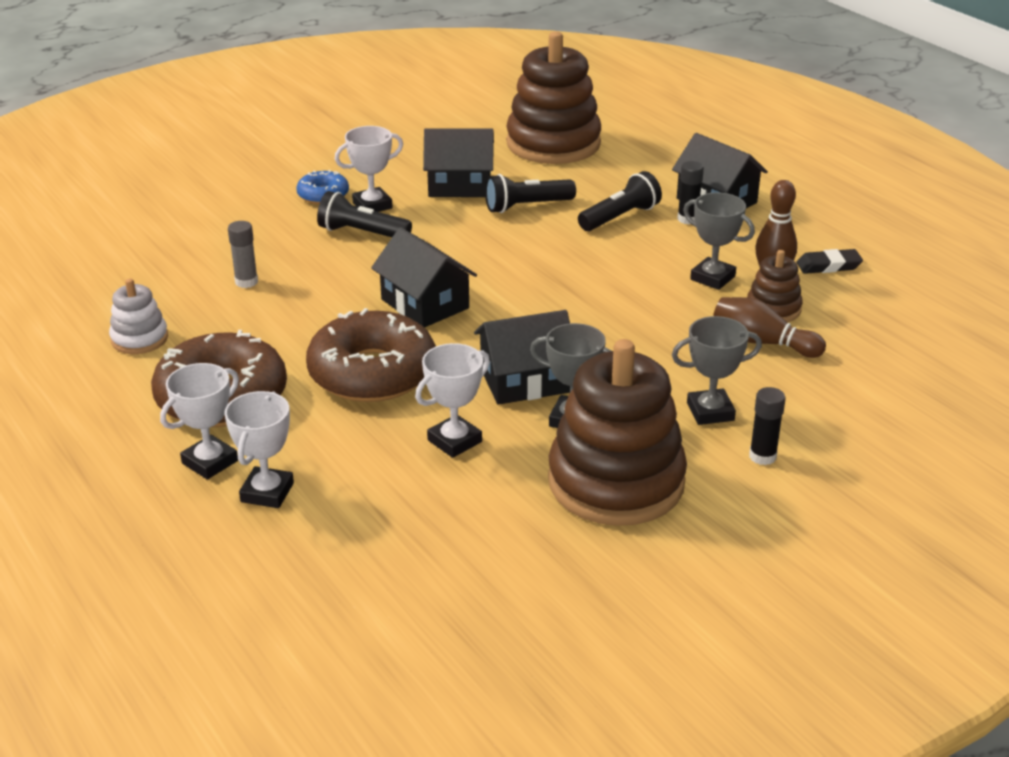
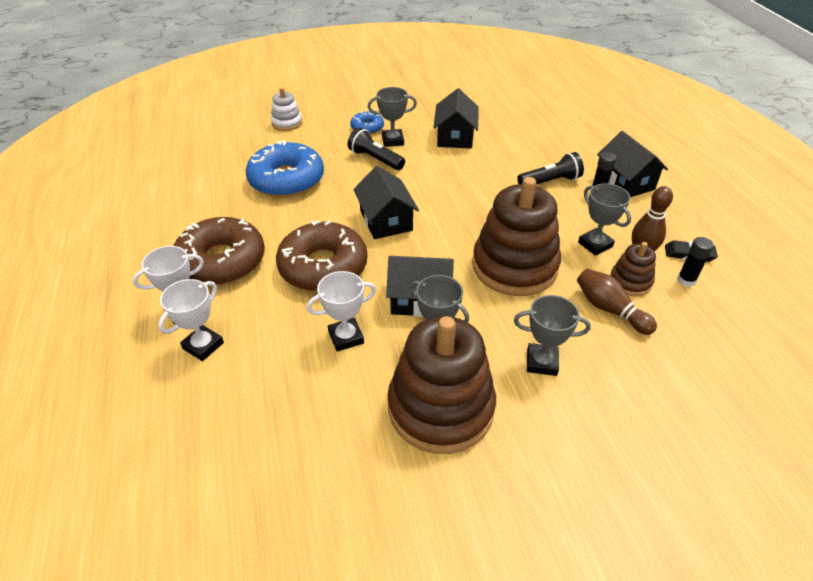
camera: 20 degrees right, 10 degrees up
(139, 339) = (201, 206): white stacking toy -> white stacking toy (287, 123)
(246, 282) = (286, 180): grey glue stick -> blue donut
(372, 205) = (392, 141): white trophy -> grey trophy
(459, 185) = (455, 137): black house -> black house turned 75 degrees clockwise
(526, 206) = (490, 161): black flashlight -> none
(553, 143) = (531, 118): brown stacking toy -> brown stacking toy (514, 266)
(762, 456) = (564, 417): black glue stick -> black glue stick (686, 280)

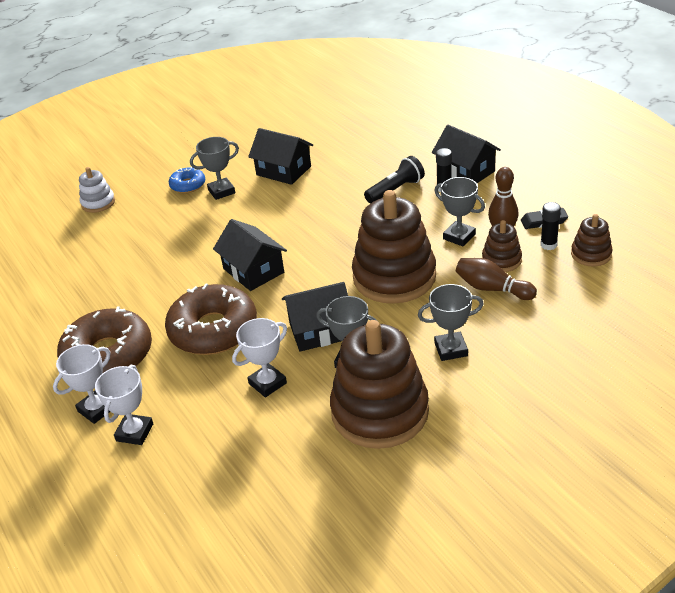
camera: 15 degrees left, 5 degrees down
(286, 180) = (130, 260): blue donut -> none
(375, 159) = (213, 215): black flashlight -> none
(455, 137) = (283, 171): black house -> black house turned 45 degrees counterclockwise
(730, 304) = (591, 254): none -> brown stacking toy

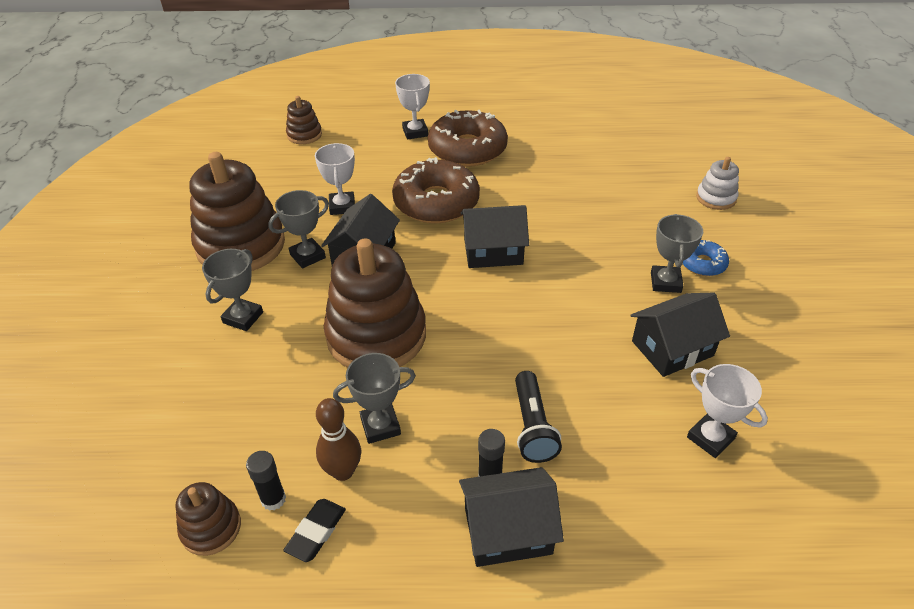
camera: 120 degrees right, 5 degrees up
(135, 432) = (373, 140): white trophy -> white trophy (710, 438)
(492, 289) = (273, 396): brown bowling pin -> none
(501, 260) = (302, 435): brown stacking toy -> brown stacking toy (304, 135)

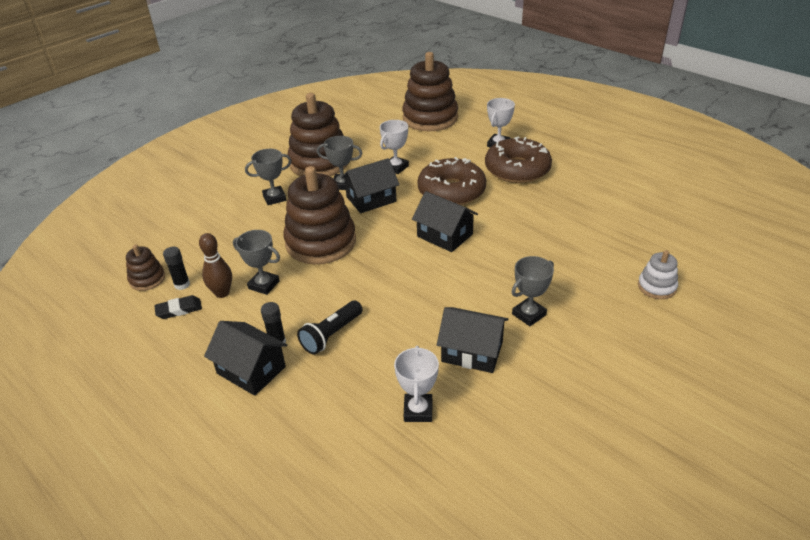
camera: 45 degrees right, 5 degrees down
(304, 135) = (430, 118): brown stacking toy -> brown stacking toy, size x2.11
(702, 263) = (574, 319): blue donut -> none

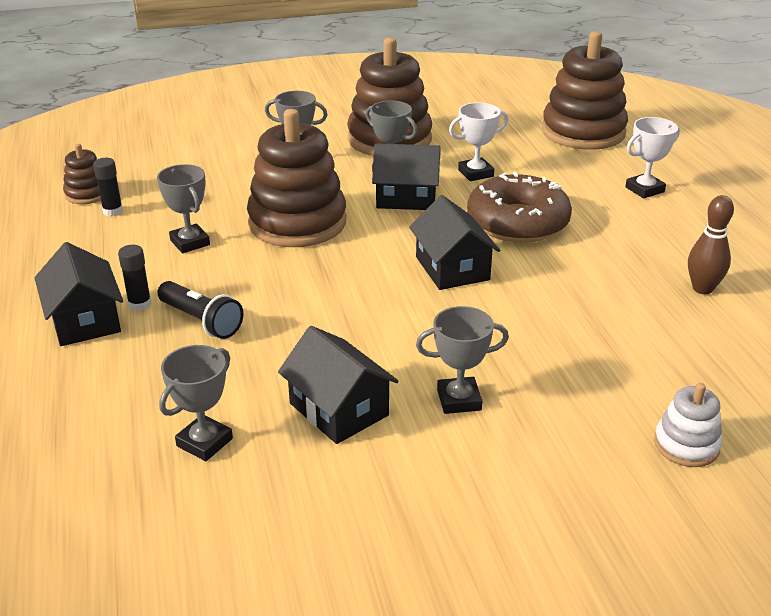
camera: 30 degrees right, 5 degrees down
(179, 309) = (84, 234): black eraser -> none
(222, 293) = (141, 234): brown bowling pin -> brown bowling pin (702, 289)
(331, 335) = (201, 321): black flashlight -> black flashlight turned 120 degrees counterclockwise
(418, 410) = (204, 442): white trophy -> grey trophy
(517, 169) = (638, 227): brown donut -> none

